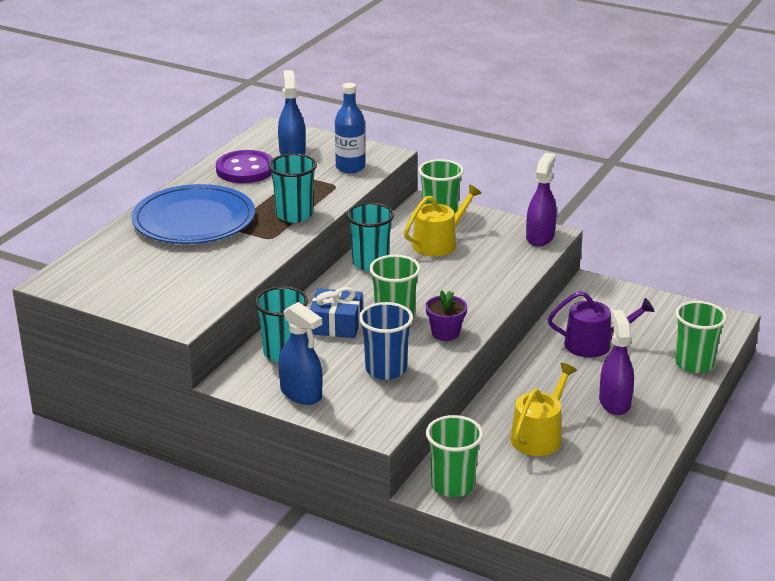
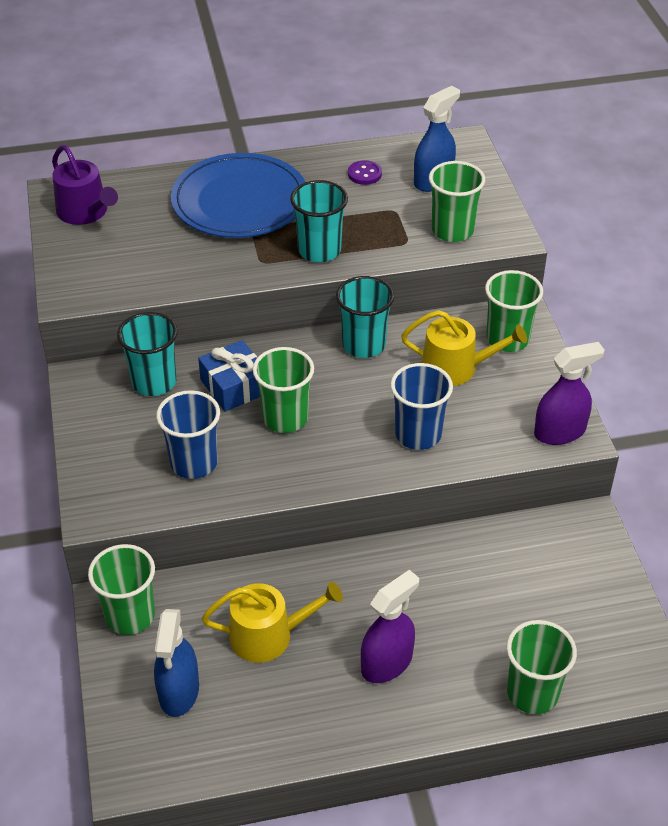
camera: 50 degrees right, 15 degrees up
(245, 169) = (364, 174): purple button -> purple button, size x0.50
(301, 394) = (102, 432): blue spray bottle -> blue spray bottle (179, 692)
(350, 167) = (452, 230): blue bottle -> green cup
(445, 333) = (298, 467): purple flower pot -> none
(477, 281) = (418, 434): none -> blue cup
(594, 344) = (476, 587): purple watering can -> purple watering can (85, 212)

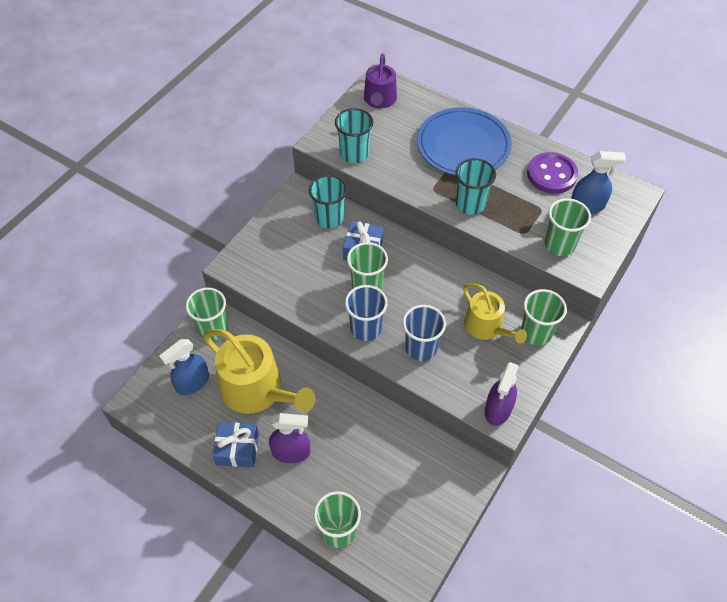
camera: 45 degrees right, 10 degrees up
(194, 463) = (299, 275): blue cup -> blue cup (366, 328)
(269, 635) = (257, 390): yellow watering can -> yellow watering can, size x1.64
(323, 712) = (237, 449): none -> blue gift
(363, 345) = (453, 276): turquoise cup -> turquoise cup (354, 154)
(364, 174) = (551, 174): purple button -> purple button, size x2.00
(560, 432) = (498, 409): purple spray bottle -> purple spray bottle turned 90 degrees clockwise

